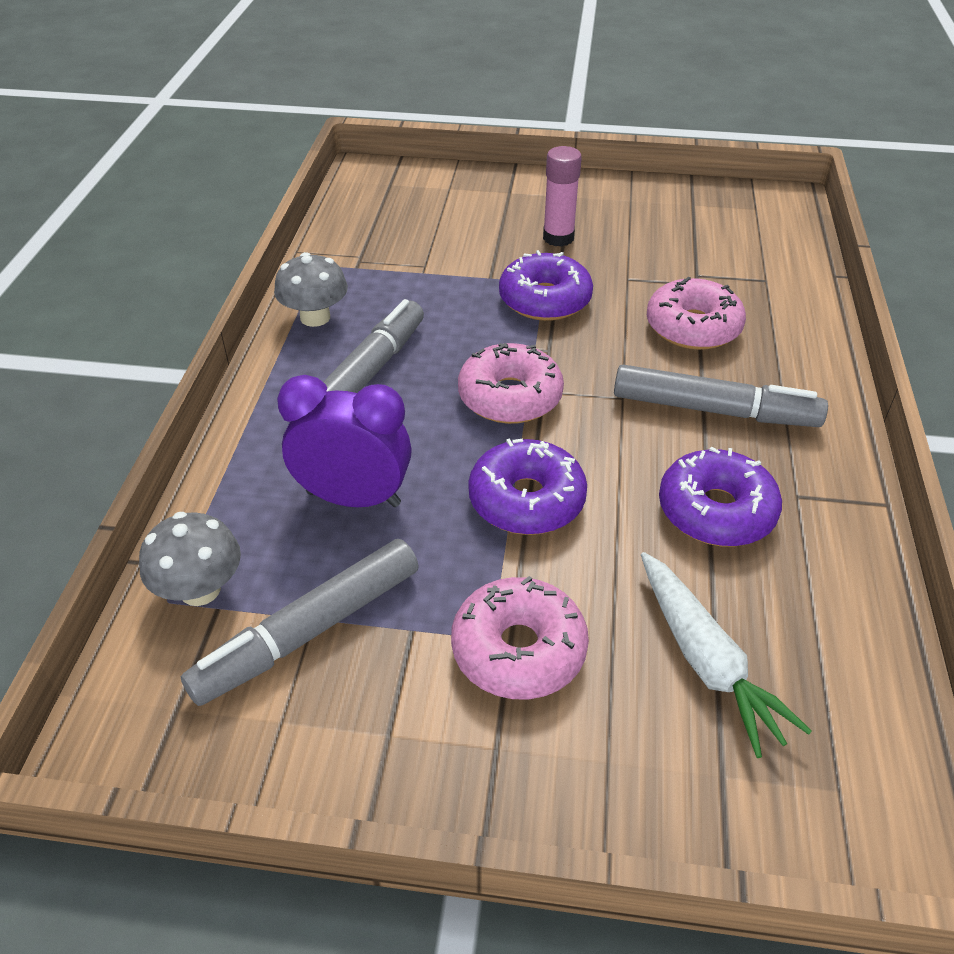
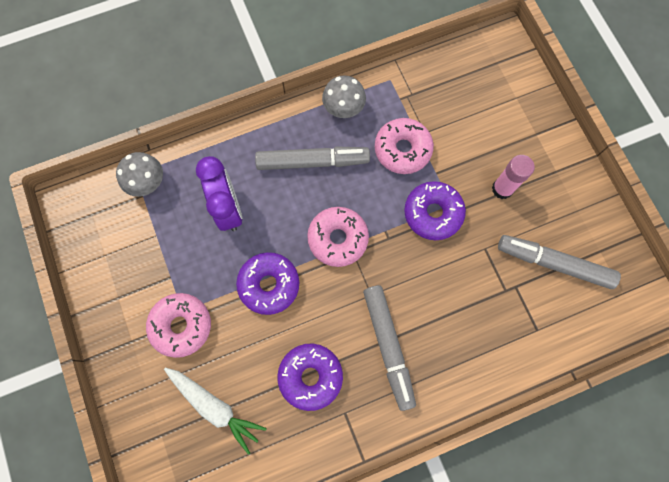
camera: 60 degrees right, 30 degrees up
(308, 631) = (148, 238): grey marker -> grey marker (554, 263)
(693, 327) = (458, 306): pink donut -> pink donut (402, 150)
(706, 661) = (215, 407): white carrot -> white carrot turned 90 degrees counterclockwise

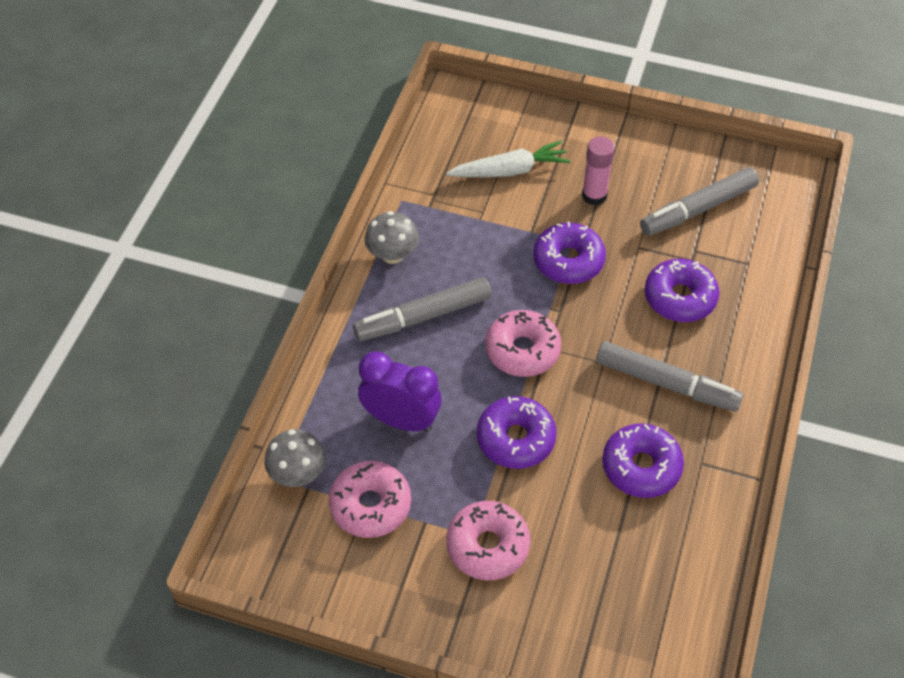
camera: 50 degrees left, 20 degrees down
(215, 407) = (601, 572): white carrot -> white carrot (510, 170)
(312, 162) = (423, 316): grey marker -> grey marker turned 150 degrees counterclockwise
(402, 150) = (482, 239): pink donut -> pink donut (370, 505)
(466, 305) = (680, 298): none -> purple donut

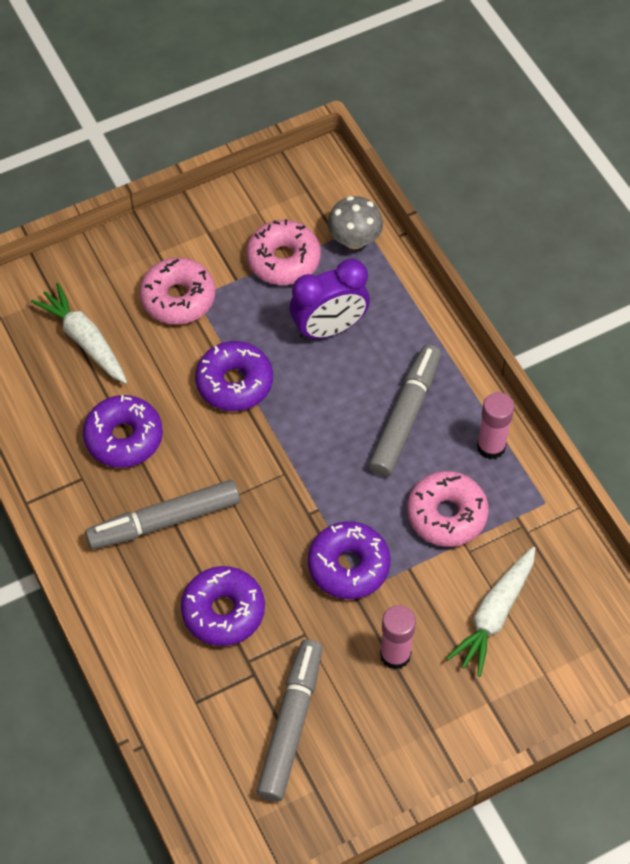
camera: 135 degrees right, 5 degrees up
(392, 254) = (491, 446): grey mushroom -> pink glue stick
(522, 350) = (301, 454): pink donut -> pink donut (446, 515)
(599, 575) = (84, 340): none -> white carrot

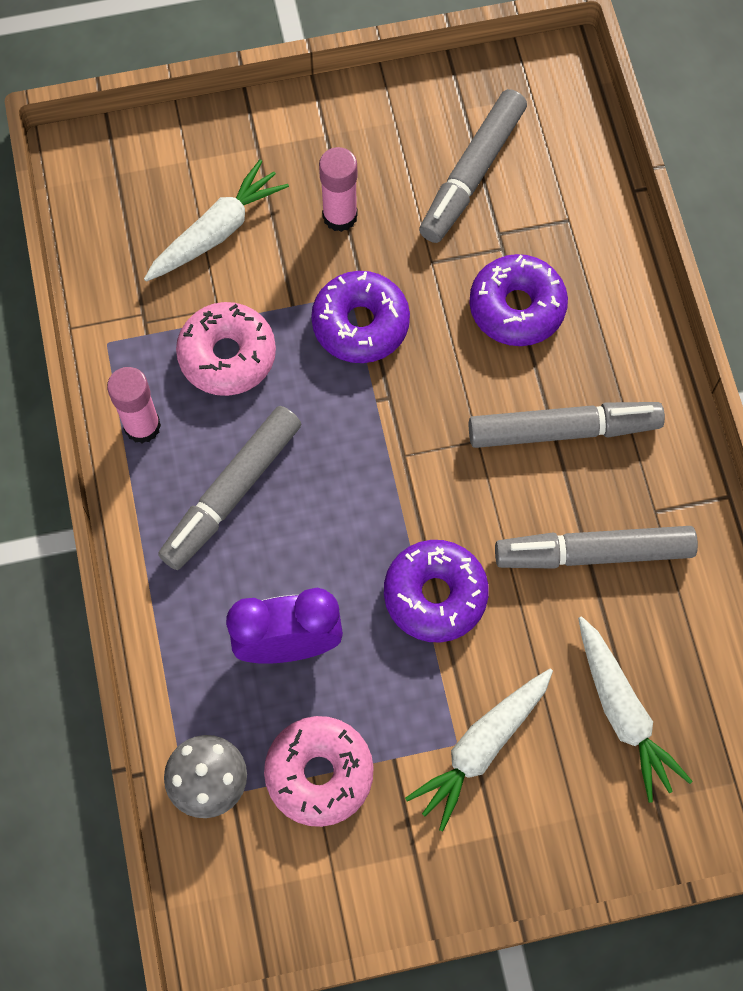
camera: 165 degrees left, 10 degrees up
(124, 438) = (593, 553): purple donut -> grey marker
(178, 298) = (481, 748): pink donut -> white carrot

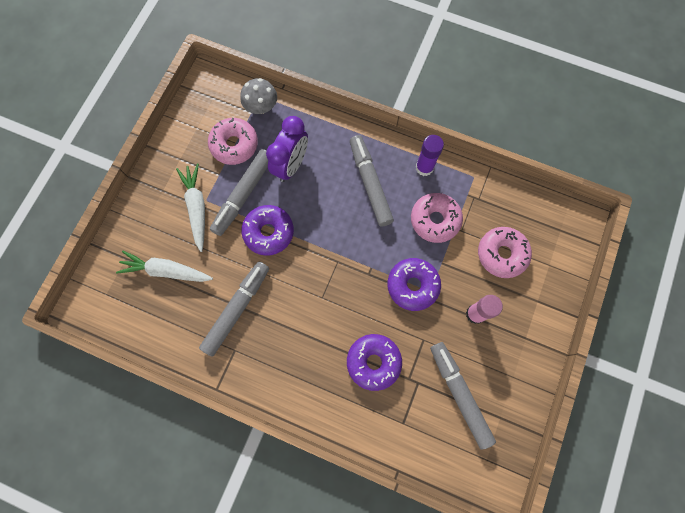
camera: 125 degrees right, 5 degrees up
(142, 426) = (424, 167): pink glue stick -> purple glue stick
(217, 231) = (502, 254): white carrot -> pink donut
(563, 430) = (299, 338): grey marker -> grey marker (243, 195)

